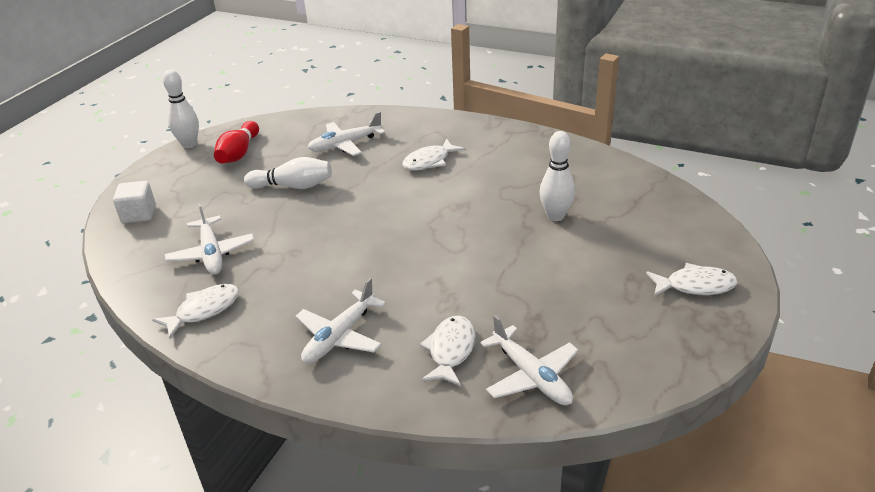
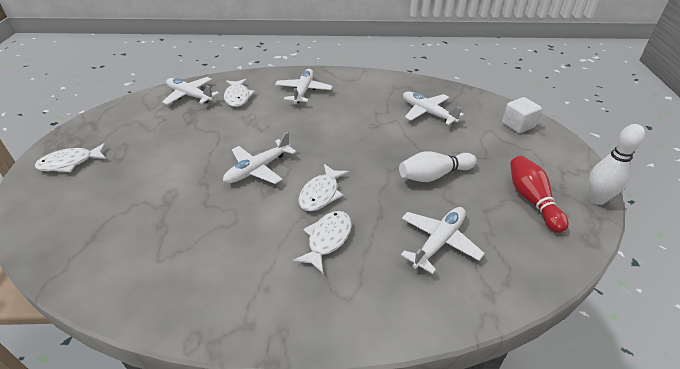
camera: 155 degrees right, 5 degrees up
(204, 310) = (391, 86): white fish -> white fish (321, 193)
(463, 229) = (258, 169): none -> white plane
(555, 216) = (178, 199): white bowling pin -> none

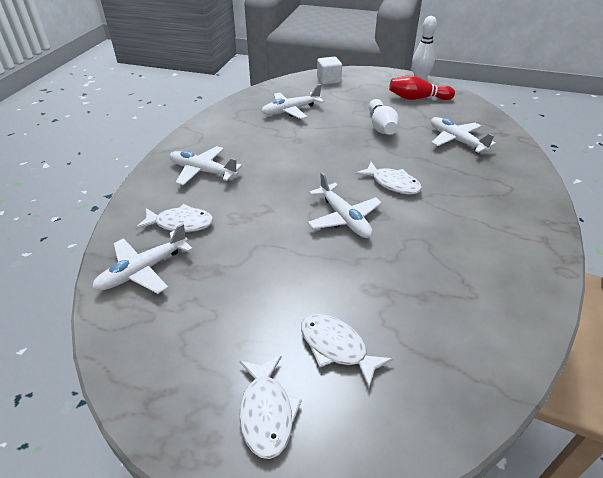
camera: 75 degrees left, 0 degrees up
(327, 239) = (451, 188): white fish -> white fish (337, 347)

